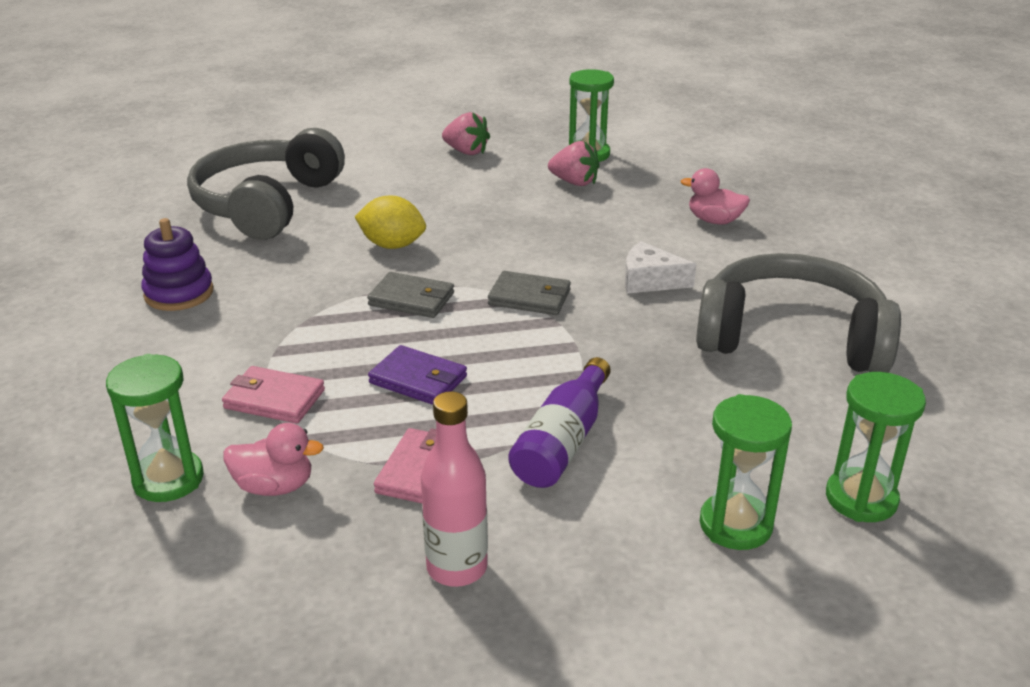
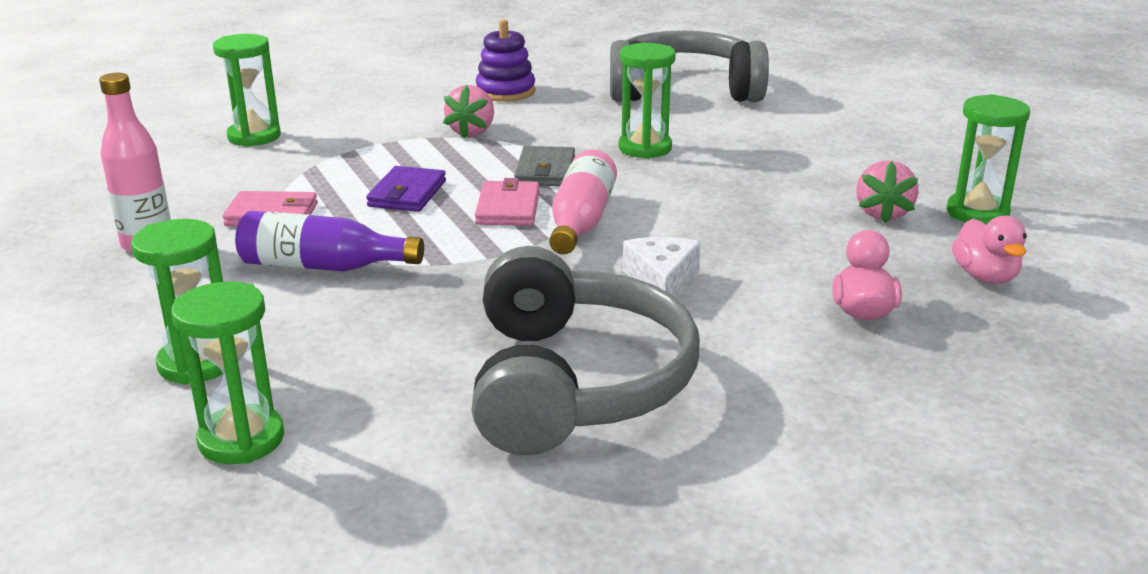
camera: 75 degrees right, 5 degrees down
(274, 399) = (362, 149): pink wallet -> pink wallet (508, 208)
(274, 486) = (248, 168): pink duck -> pink duck (985, 277)
(392, 245) = (645, 148): yellow lemon -> green hourglass
(466, 152) = (899, 149): pink strawberry -> pink strawberry (472, 132)
(529, 297) = (581, 221): grey wallet -> pink bottle

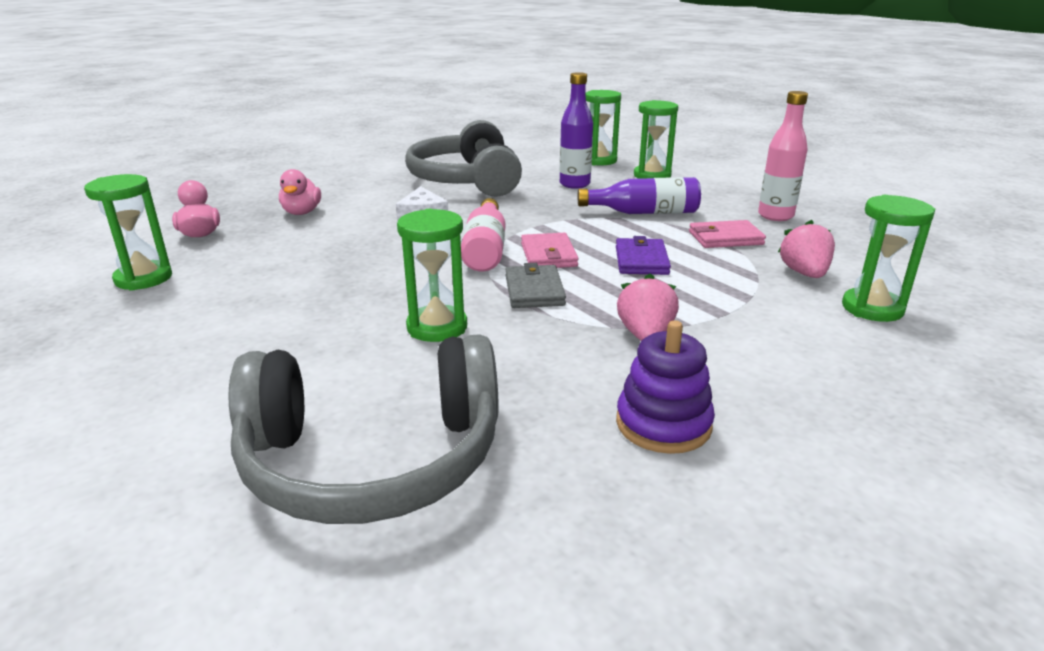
camera: 170 degrees right, 0 degrees up
(370, 348) = (574, 184): none -> purple bottle
(882, 214) = (230, 272): pink strawberry -> pink strawberry (804, 273)

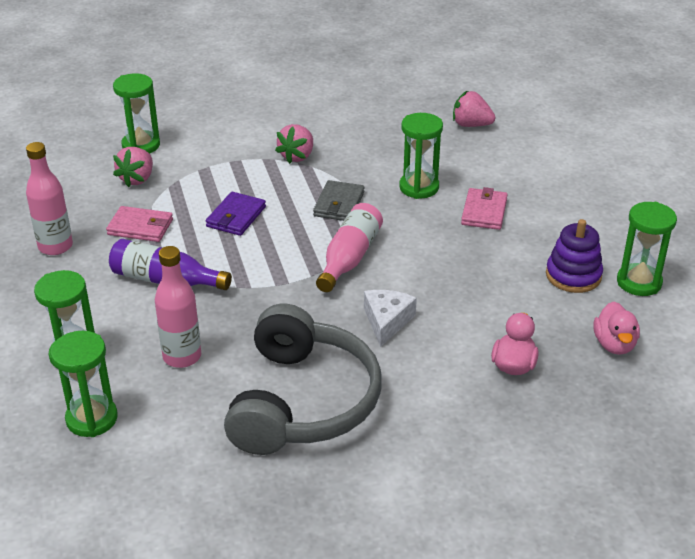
camera: 160 degrees left, 10 degrees up
(373, 459) = (471, 125): grey headphones -> pink strawberry
(548, 255) = (302, 239): pink wallet -> pink wallet (484, 212)
(574, 184) = (182, 357): purple bottle -> pink bottle
(663, 424) = (333, 113): purple stacking toy -> purple stacking toy (573, 275)

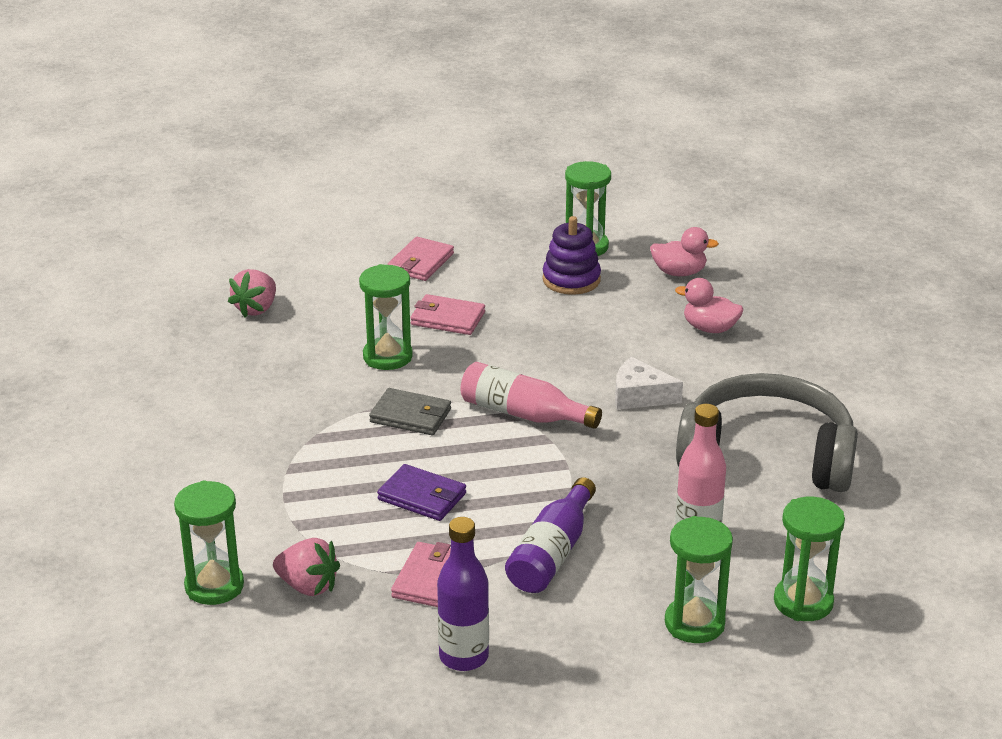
camera: 85 degrees left, 5 degrees down
(55, 246) = (464, 657): pink bottle -> purple bottle
(297, 156) = (289, 444): pink strawberry -> none
(569, 192) = (420, 263): none -> pink wallet

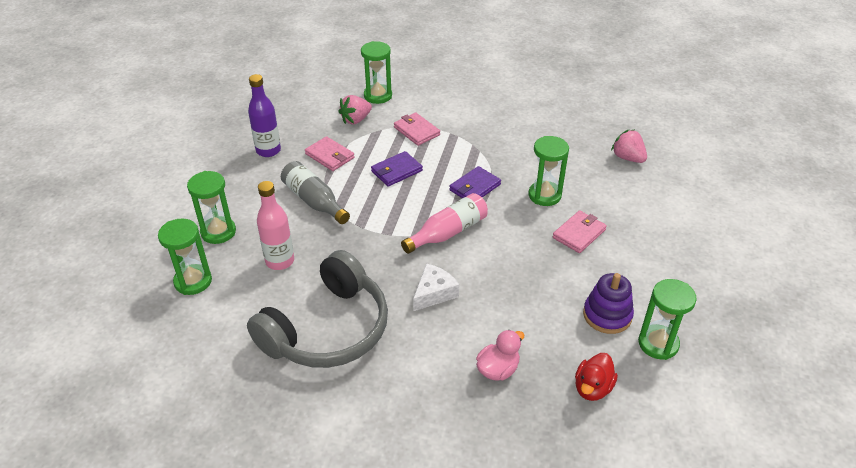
camera: 115 degrees right, 10 degrees up
(411, 416) = (475, 187): grey wallet -> purple wallet
(420, 263) = (663, 243): pink wallet -> pink wallet (416, 131)
(552, 553) = (314, 201): purple bottle -> grey bottle
(679, 272) = (592, 388): pink duck -> red duck

